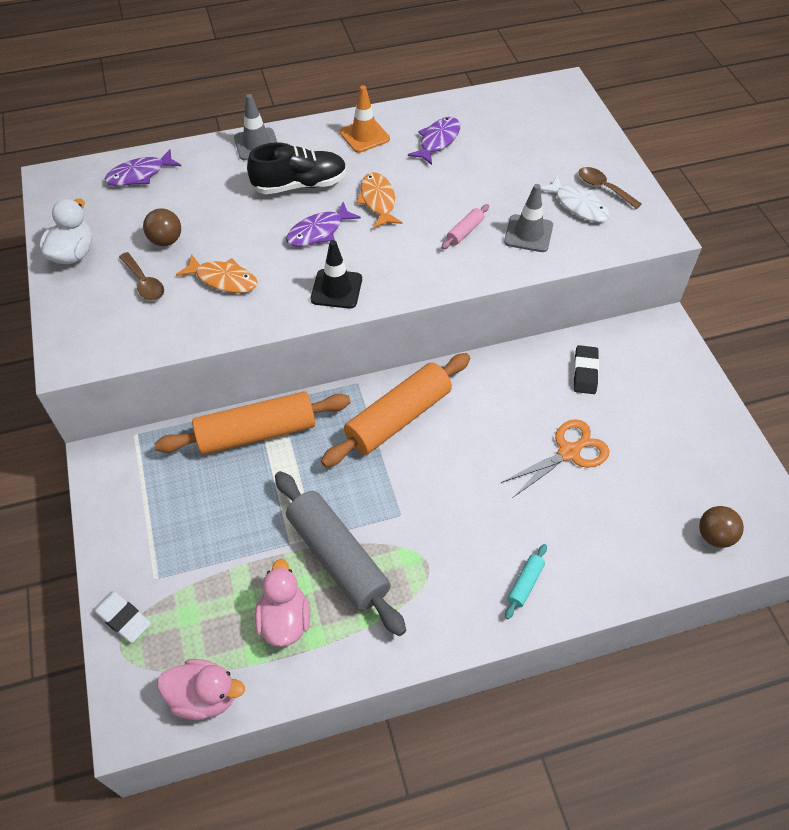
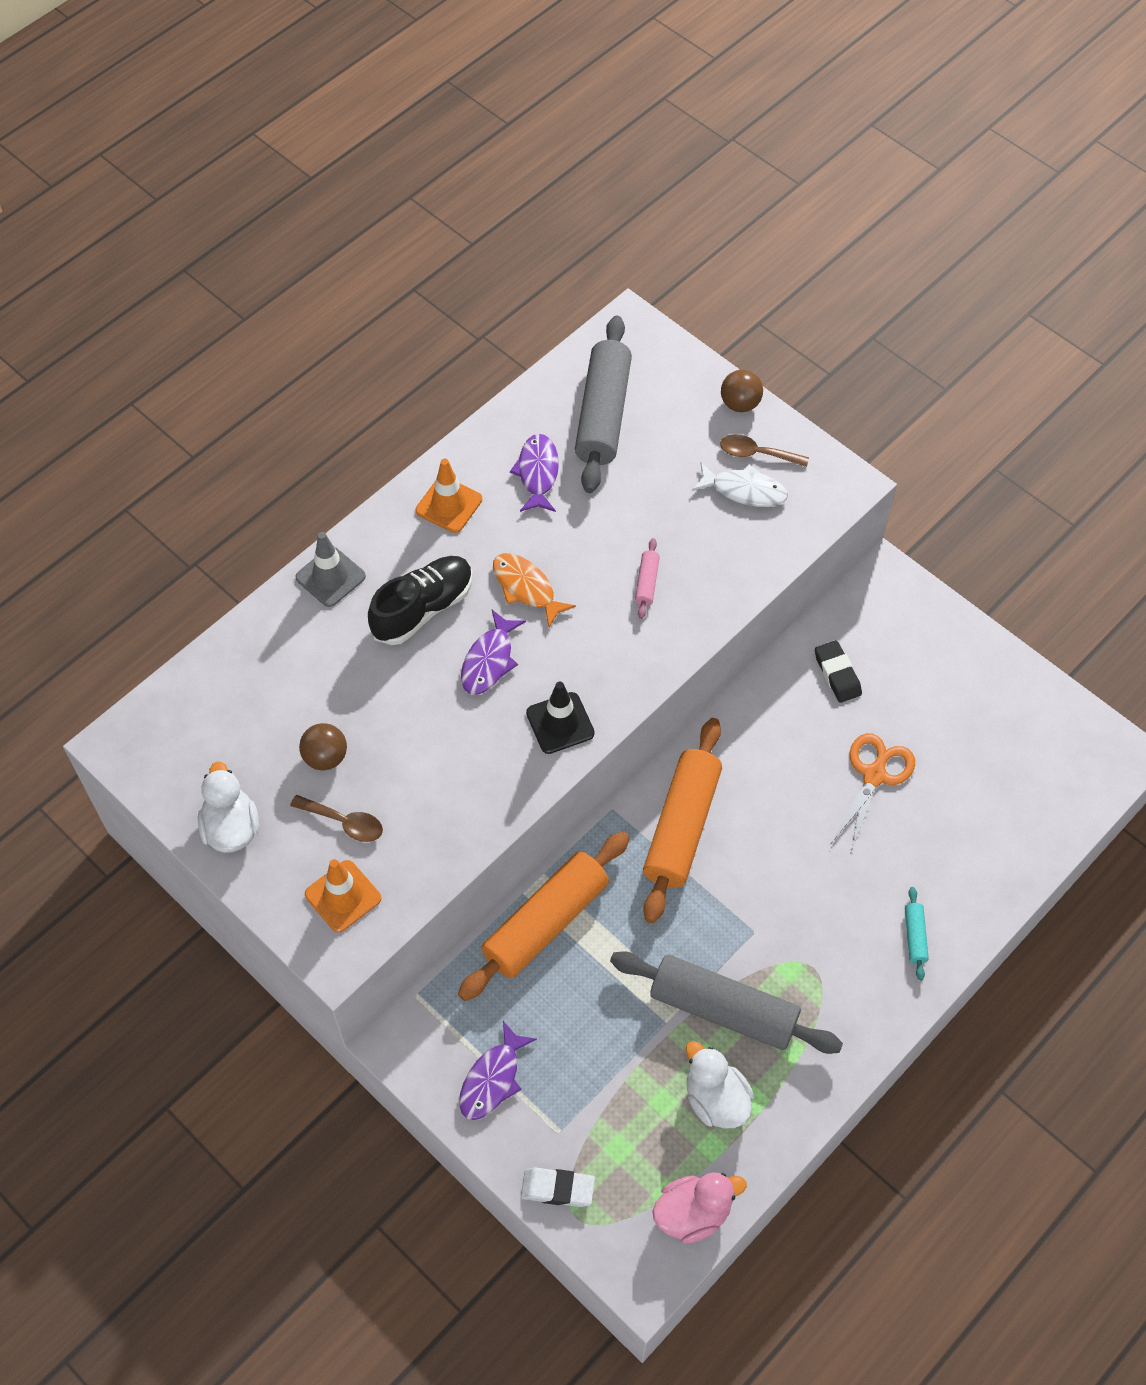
camera: 30 degrees left, 5 degrees up
(104, 326) = (343, 896): none -> orange traffic cone
(139, 175) = (222, 686): purple fish -> purple fish (492, 1079)
(223, 279) = (429, 773): orange fish -> none
(284, 620) = (716, 1099): pink duck -> white duck
(508, 126) = (603, 415): none -> grey rolling pin
(528, 233) = (714, 553): grey traffic cone -> none
(714, 535) = (1056, 792): brown ball -> brown ball (740, 404)

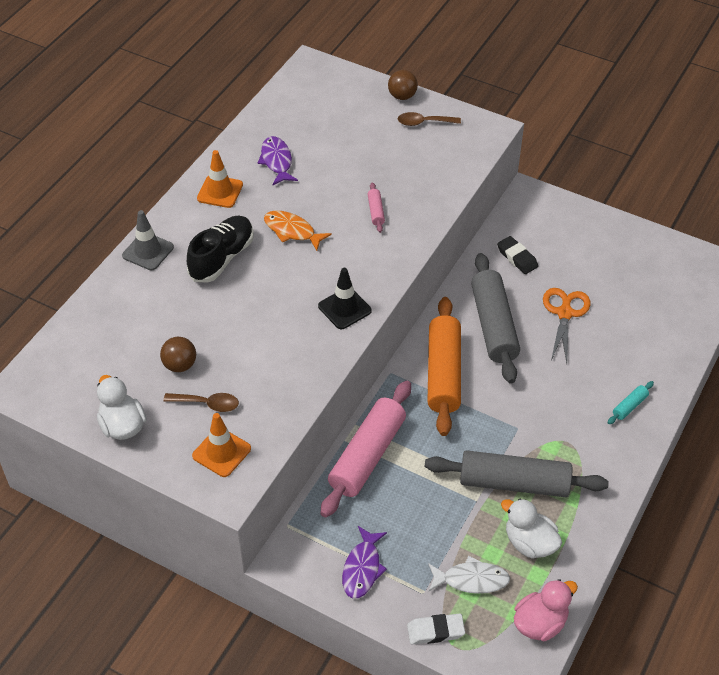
camera: 15 degrees left, 10 degrees down
(489, 661) = (280, 280): purple fish -> none
(546, 923) = (367, 456): orange rolling pin -> pink rolling pin
(603, 415) = (311, 119): grey rolling pin -> grey rolling pin (494, 325)
(744, 490) = (423, 145): white fish -> white fish (471, 580)
(915, 936) = (629, 406): turquoise rolling pin -> turquoise rolling pin turned 60 degrees clockwise

